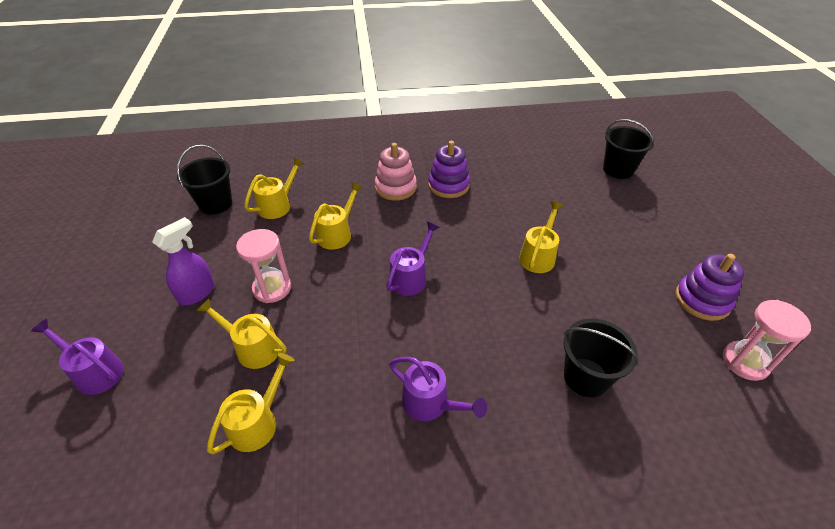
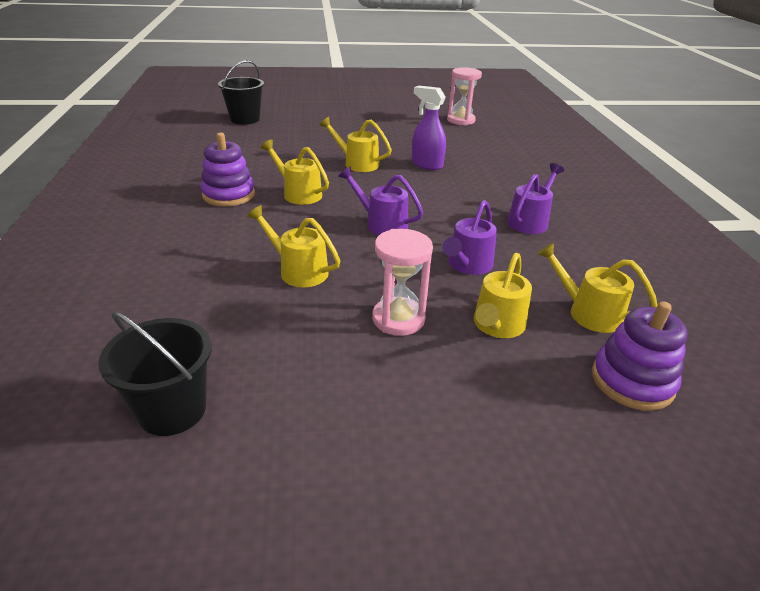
camera: 90 degrees left, 10 degrees down
(95, 371) = (580, 488): purple watering can -> purple watering can (467, 265)
(197, 293) = (407, 394): purple spray bottle -> purple spray bottle (426, 164)
(278, 205) = (211, 328): yellow watering can -> yellow watering can (298, 193)
(395, 187) = (215, 228): pink stacking toy -> none
(586, 377) = (486, 163): black bucket -> none
(702, 300) = (409, 120): purple stacking toy -> purple stacking toy (632, 381)

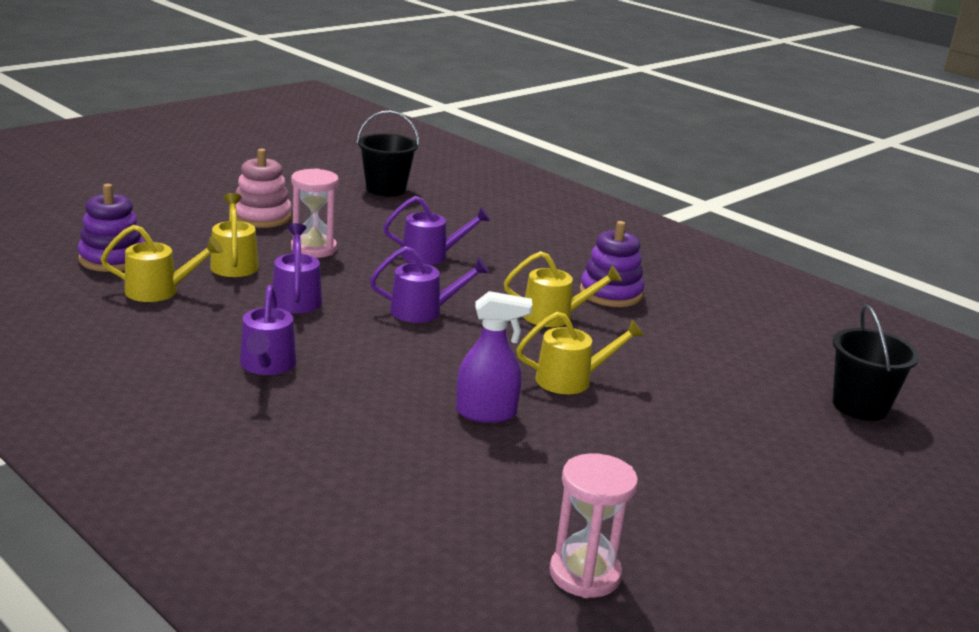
camera: 140 degrees right, 10 degrees down
(298, 270) = (431, 256): yellow watering can -> purple watering can
(408, 404) = (262, 217): none -> pink stacking toy

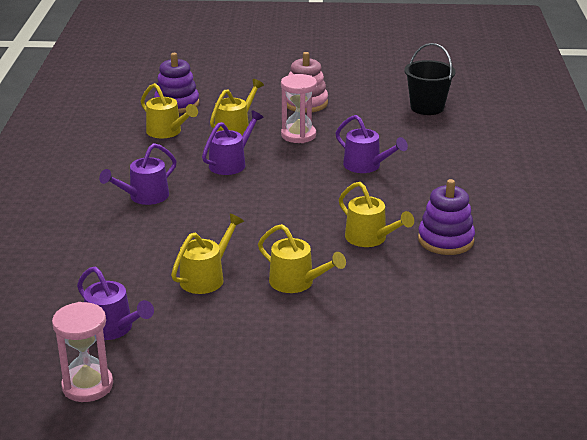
camera: 50 degrees right, 5 degrees up
(423, 311) = (290, 201): purple watering can -> purple watering can (114, 329)
(486, 413) = (206, 277): purple spray bottle -> yellow watering can
(860, 406) = (474, 402): black bucket -> none

